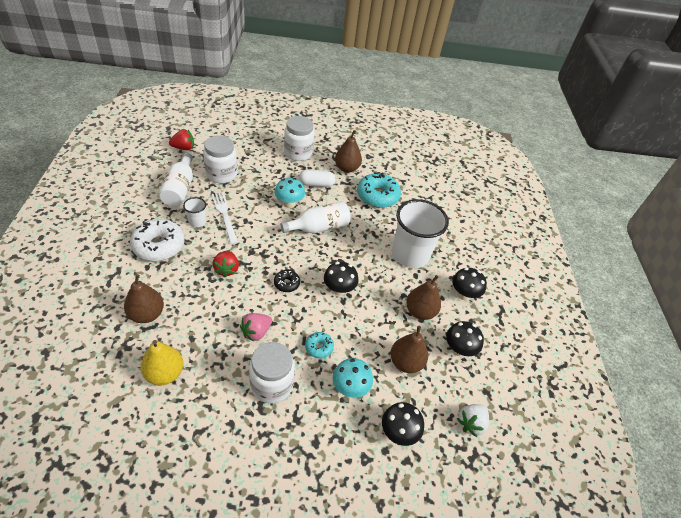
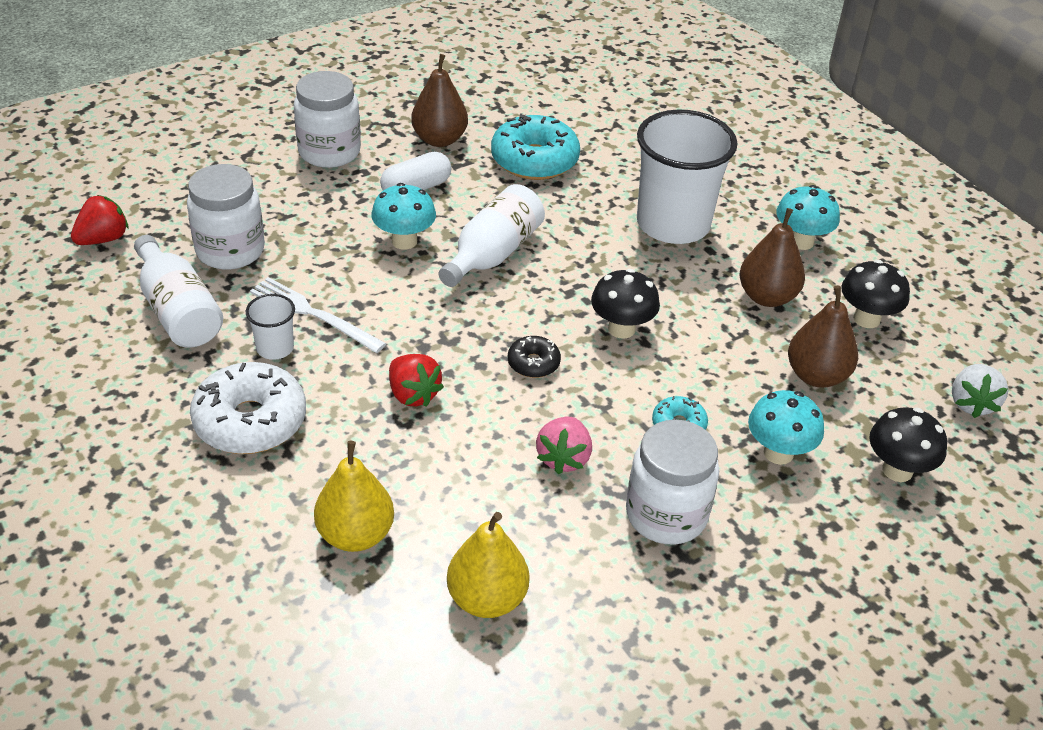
camera: 30 degrees left, 5 degrees down
(147, 314) = (355, 535): brown pear -> yellow pear
(463, 294) = (801, 241): black mushroom -> turquoise mushroom

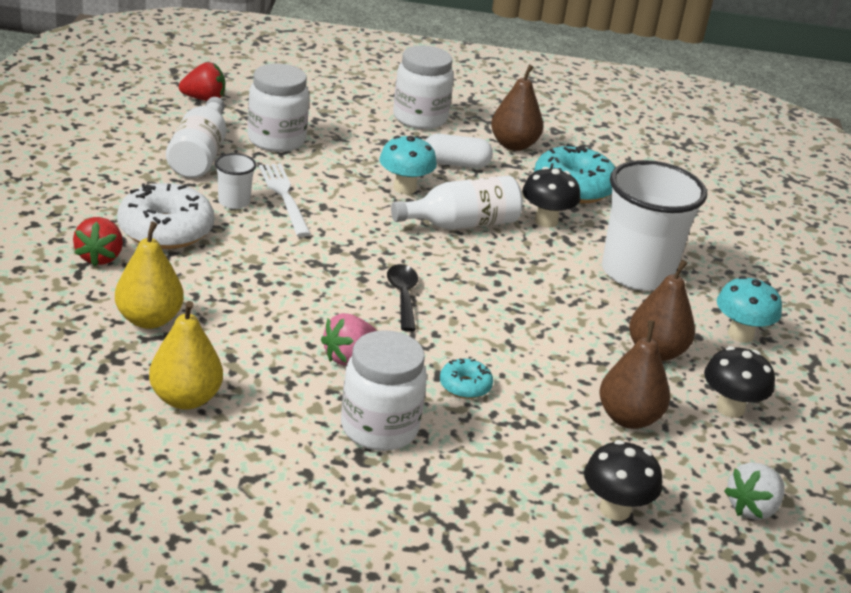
camera: 35 degrees right, 10 degrees down
(413, 394) = (291, 270): red strawberry -> red strawberry (100, 257)
(533, 363) = (403, 296): black donut -> black spoon
(621, 329) = (501, 311): black mushroom -> black mushroom (546, 221)
(778, 453) = (524, 444): turquoise mushroom -> none

